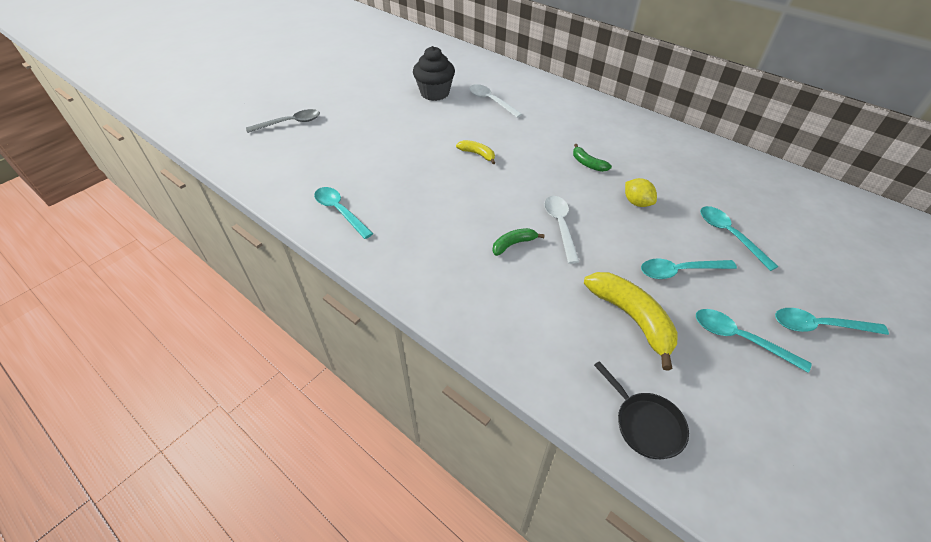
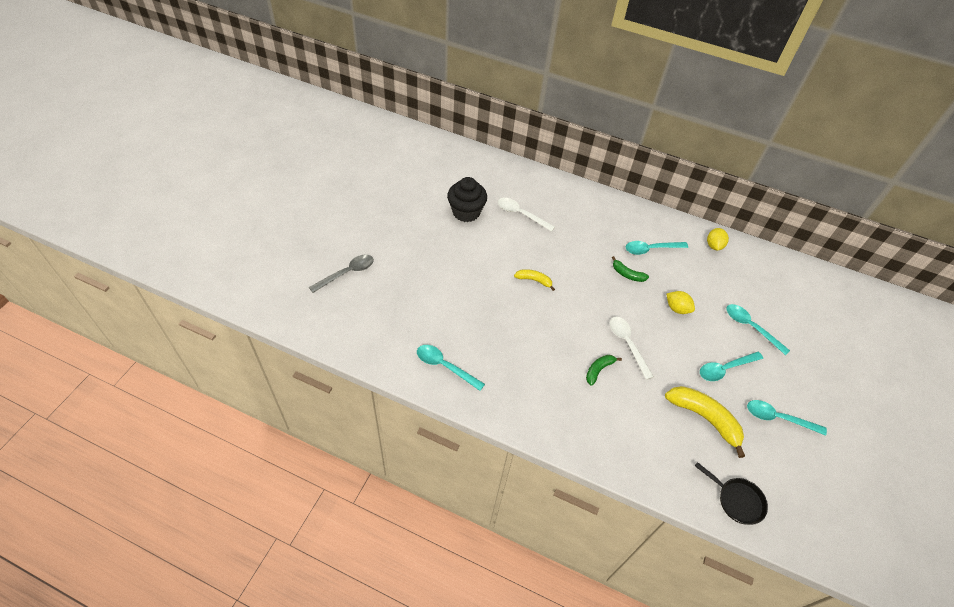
camera: 20 degrees left, 5 degrees up
(705, 153) = (714, 245): none -> yellow lemon
(819, 326) = (825, 395): turquoise spoon -> turquoise spoon (651, 249)

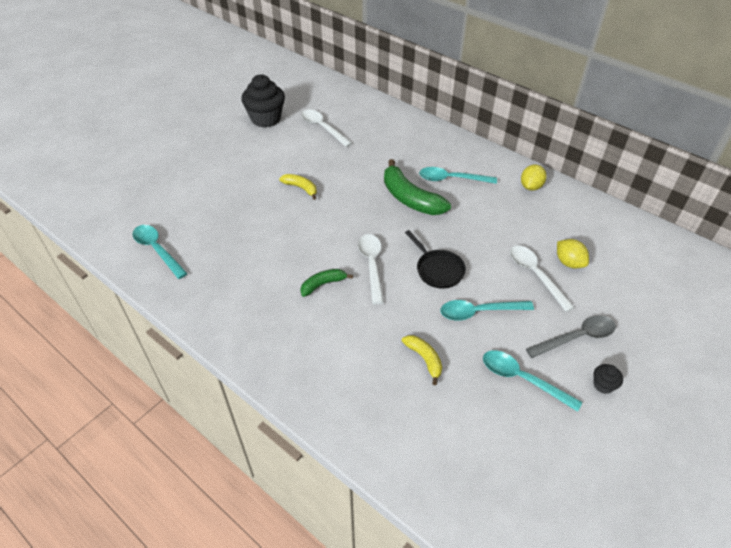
camera: 20 degrees right, 5 degrees down
(347, 273) = (114, 153): grey spoon -> grey spoon (576, 338)
(627, 274) = (410, 198): green banana -> green banana, size x1.87
(677, 308) = (451, 240): yellow lemon -> yellow lemon (569, 262)
(704, 418) = (424, 359): yellow banana -> yellow banana, size x0.53
(737, 500) = (418, 459): black pan -> black pan (438, 270)
(751, 327) = (535, 275): turquoise spoon -> white spoon
(832, 410) = (603, 385): none -> black cupcake

